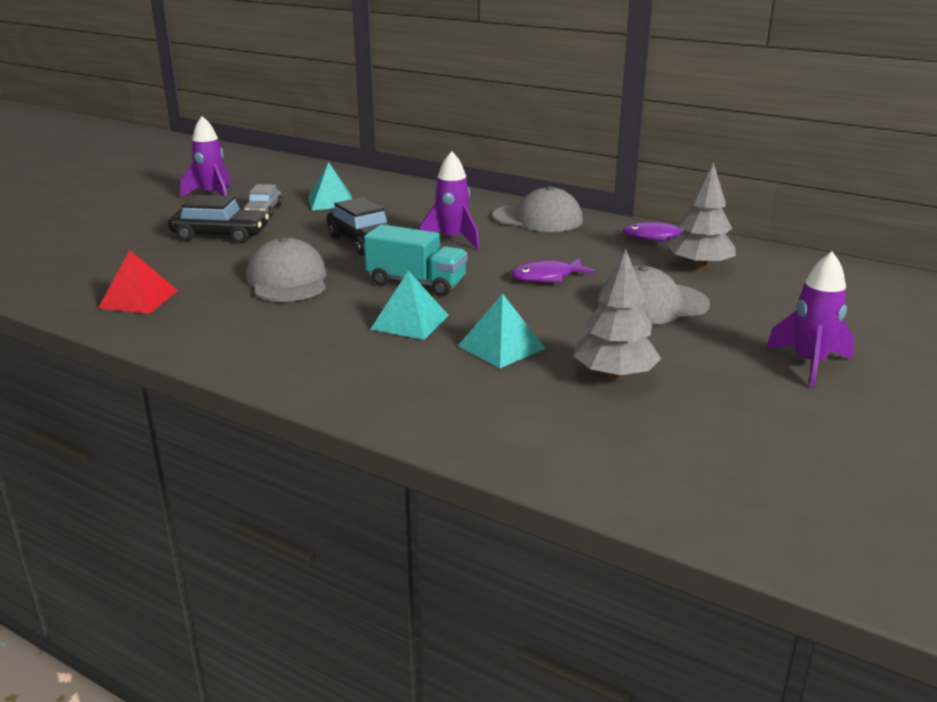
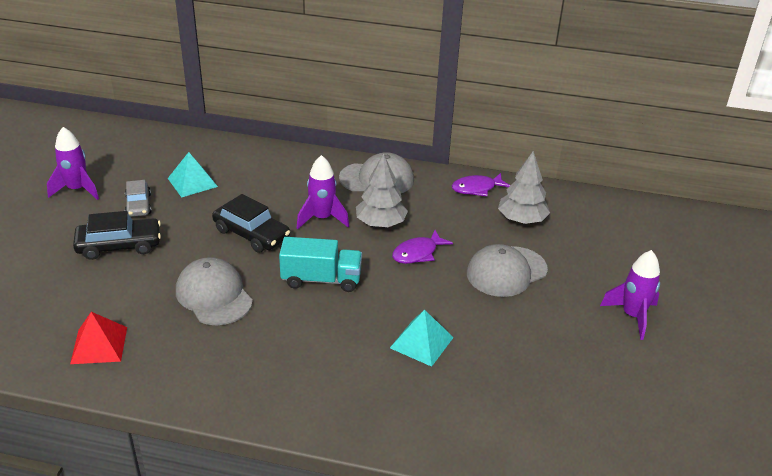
camera: 20 degrees left, 10 degrees up
(410, 322) = (340, 328): turquoise pyramid -> none
(614, 375) = (513, 356): grey tree -> grey tree (381, 223)

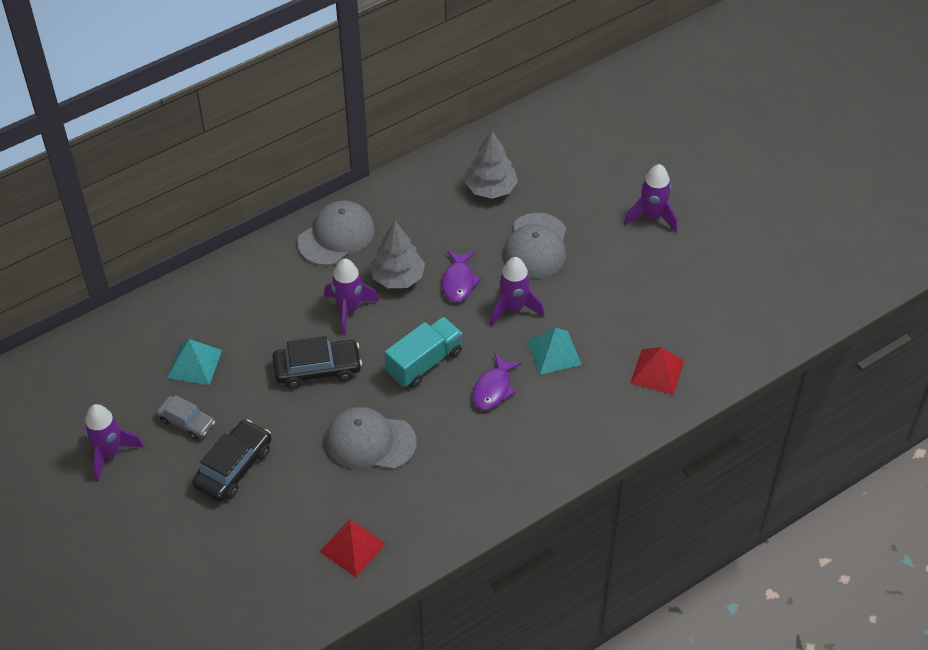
camera: 45 degrees left, 15 degrees up
(433, 294) = (513, 308): none -> purple rocket
(477, 188) = (423, 183): purple fish -> purple fish (493, 389)
(487, 420) = (657, 372): none -> red pyramid

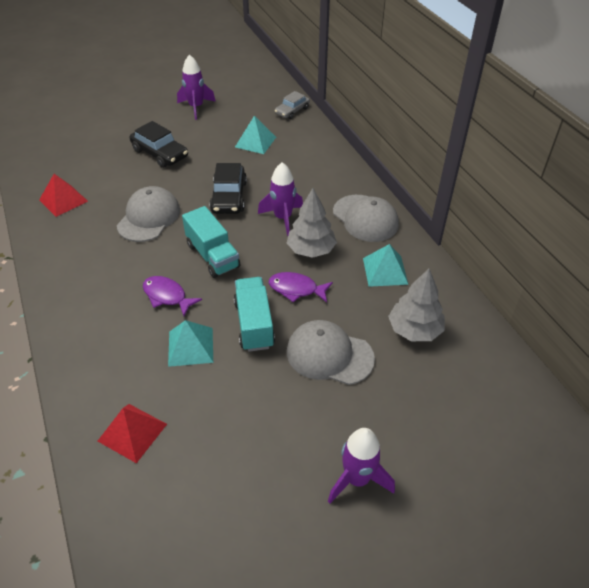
camera: 100 degrees right, 5 degrees down
(187, 422) = (207, 136): grey car -> grey car (292, 111)
(417, 214) = (385, 271): none -> turquoise pyramid
(513, 308) = (254, 324): purple rocket -> turquoise truck

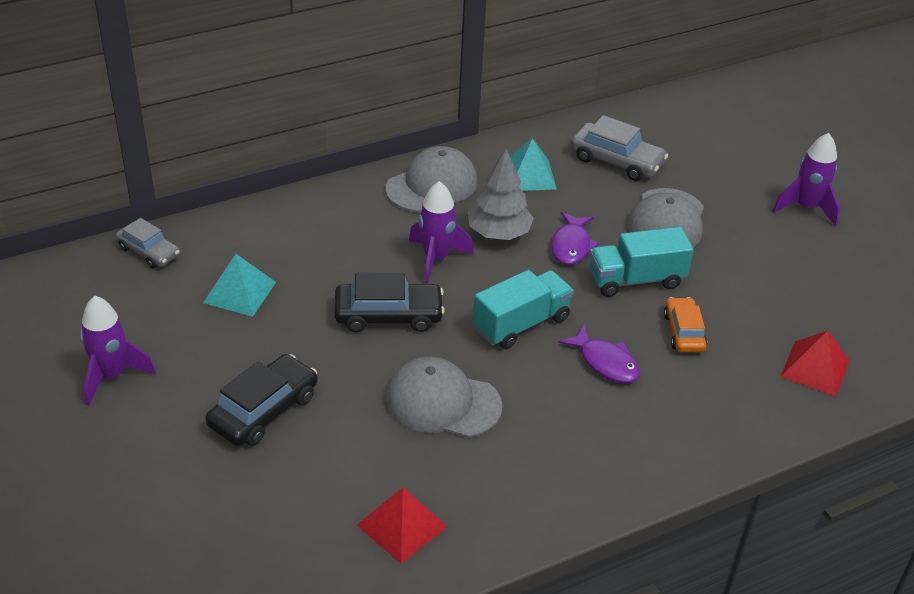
camera: 95 degrees left, 5 degrees down
(167, 296) = (605, 362): purple fish -> purple fish turned 75 degrees counterclockwise
(190, 346) = (683, 332): turquoise pyramid -> orange car
(414, 330) = (616, 161): grey tree -> grey car

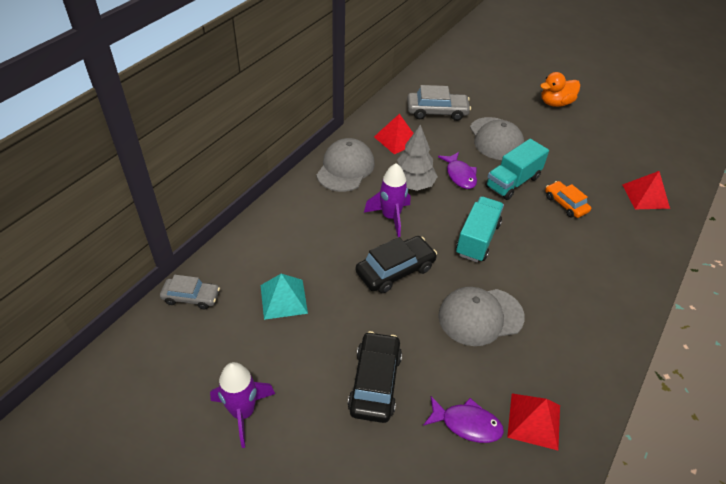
camera: 30 degrees left, 5 degrees up
(529, 175) = (396, 139): turquoise pyramid -> red pyramid
(605, 362) = (544, 243): purple fish -> purple fish (467, 424)
(806, 208) = (555, 103): purple rocket -> orange duck

